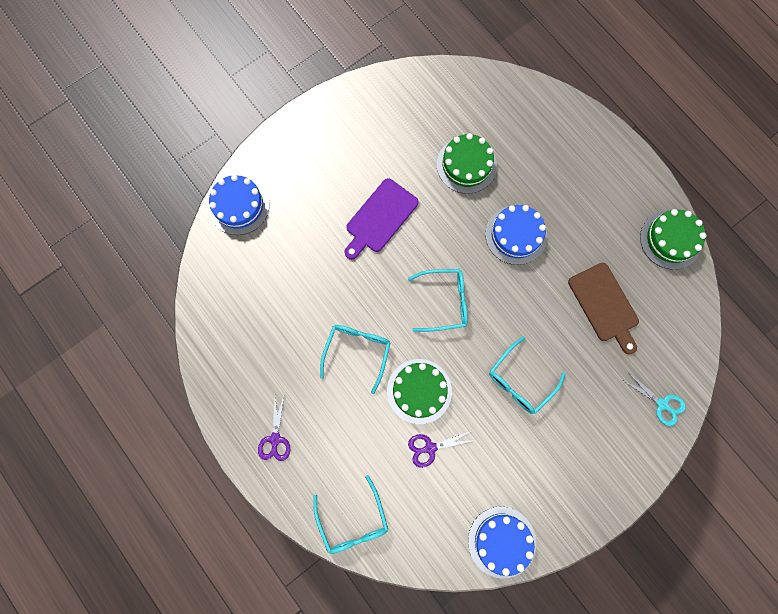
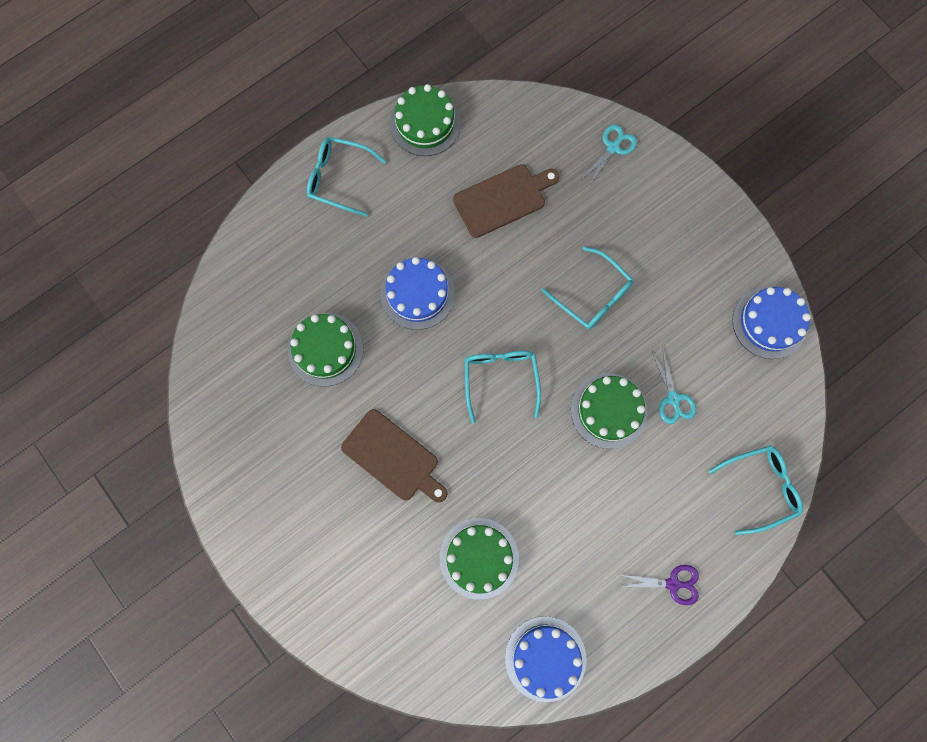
camera: 90 degrees left, 0 degrees up
(239, 206) = (373, 645): blue cake -> blue cake (545, 658)
(300, 283) = (479, 558): none -> green cake
(357, 351) = (564, 484): turquoise glasses -> turquoise glasses (338, 178)
(380, 218) = (393, 457): purple cutting board -> brown cutting board
(430, 448) = (673, 399): purple scissors -> turquoise scissors

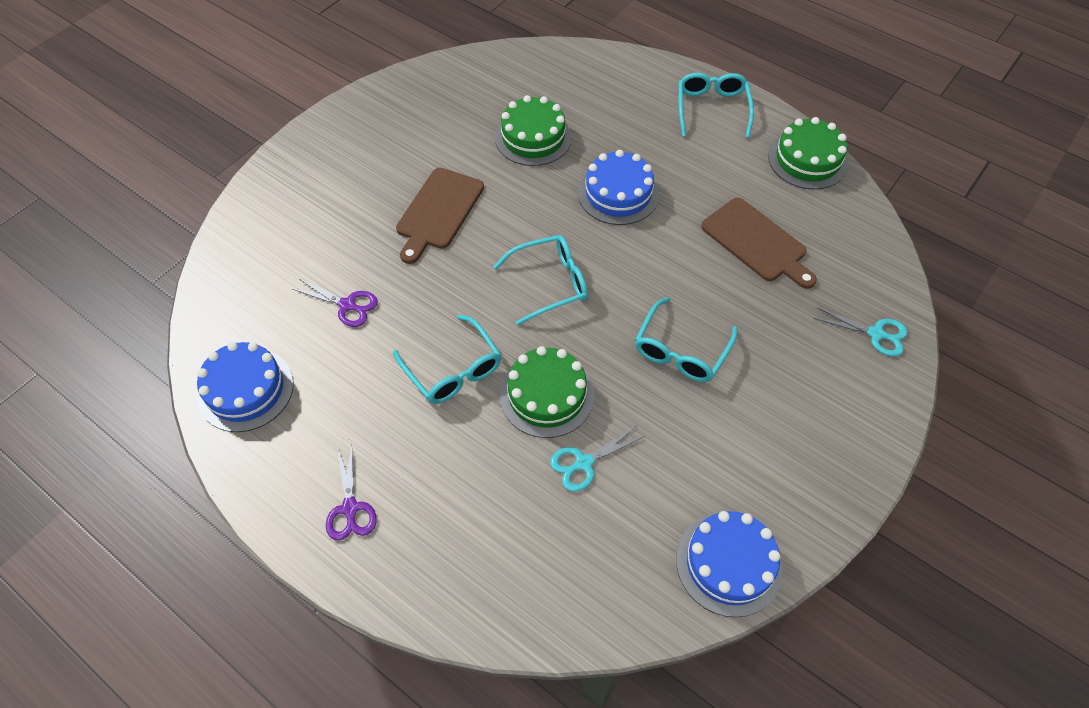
camera: 75 degrees right, 20 degrees down
(479, 558) = (347, 305): green cake -> purple scissors
(760, 487) = (497, 594): turquoise glasses -> turquoise glasses (453, 370)

